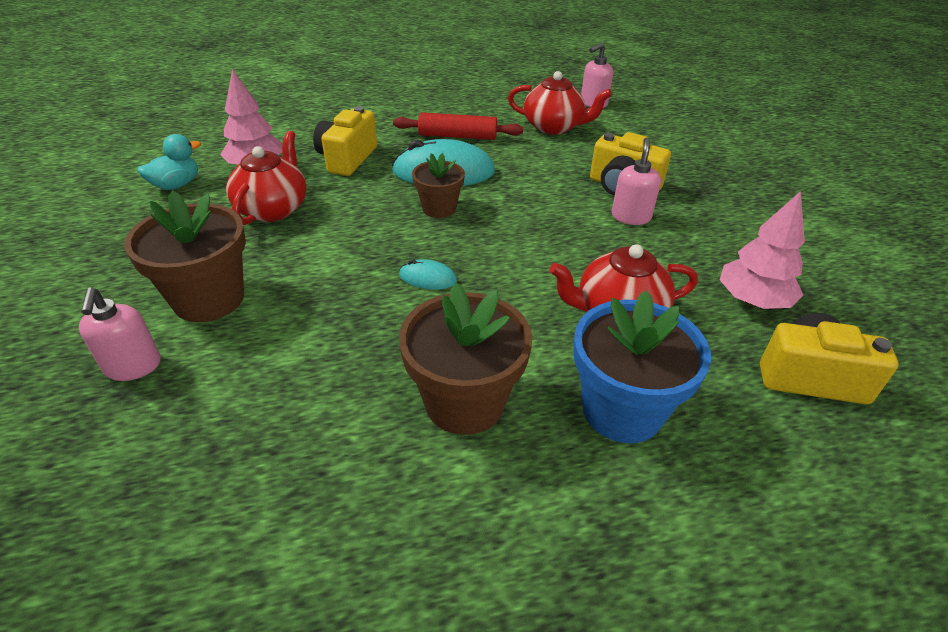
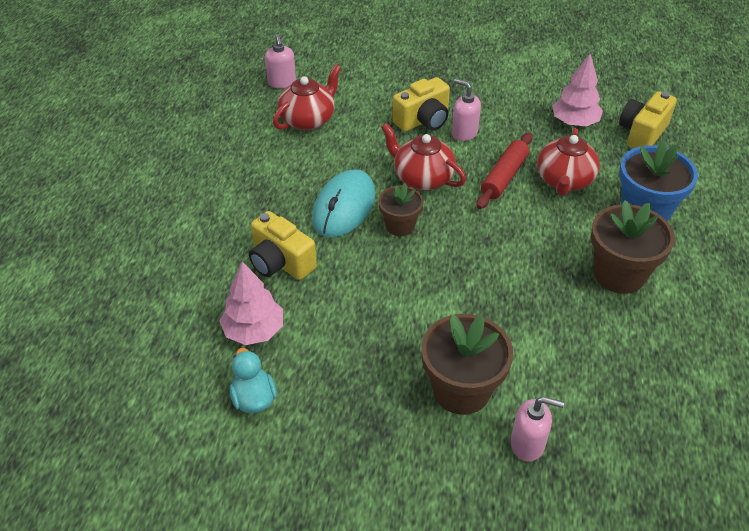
camera: 65 degrees left, 5 degrees up
(273, 209) = (343, 329): red teapot -> red teapot (422, 178)
(427, 278) = (489, 257): turquoise mouse -> none
(457, 136) = (285, 180): red rolling pin -> red rolling pin (504, 177)

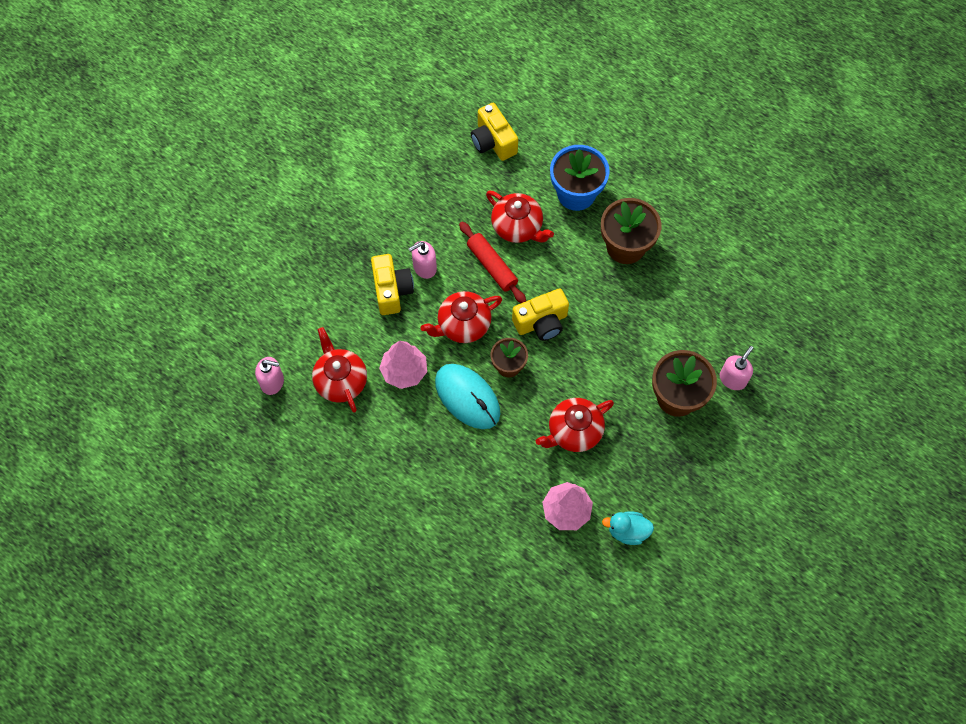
camera: 65 degrees left, 20 degrees up
(280, 262) = (506, 467): yellow camera -> yellow camera (541, 322)
(355, 305) = (573, 431): none -> red teapot
(574, 122) = (455, 181): pink tree -> pink tree (404, 371)

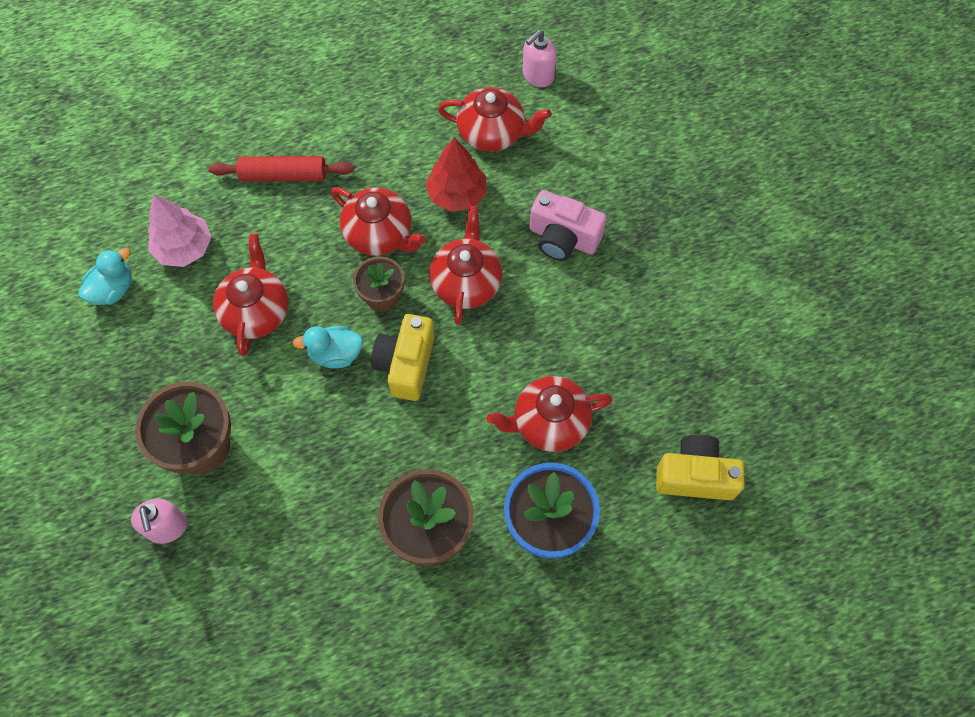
camera: 125 degrees right, 0 degrees up
(392, 290) = (563, 238): yellow camera -> pink camera
(404, 371) = (457, 194): pink tree -> red tree
(424, 267) = (568, 287): pink soap dispenser -> none
(467, 397) = (379, 234): turquoise mouse -> red teapot
(492, 266) = (517, 359): red rolling pin -> red rolling pin (283, 175)
(565, 365) = (335, 354): none -> turquoise duck

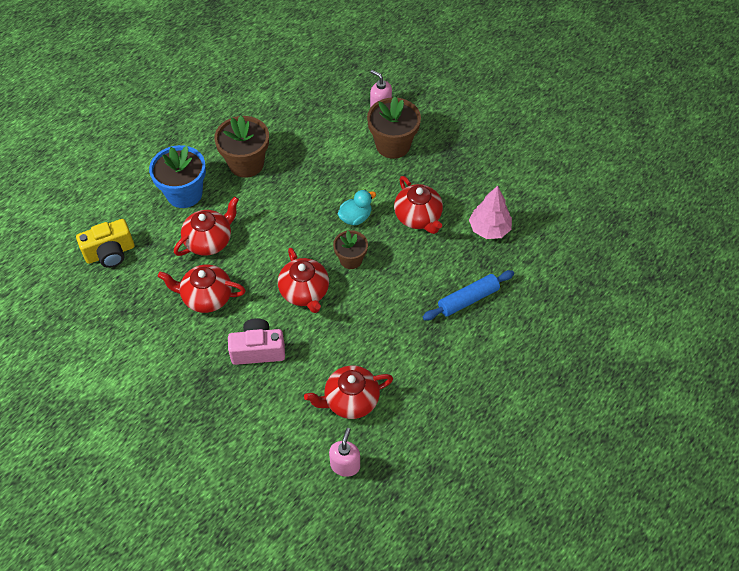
camera: 150 degrees right, 10 degrees down
(113, 289) = (508, 190): turquoise duck -> none
(283, 175) = (468, 299): red rolling pin -> blue rolling pin
(379, 234) = (379, 294): red teapot -> red teapot (206, 297)
(406, 364) = (311, 231): yellow camera -> none
(457, 194) = (346, 344): red tree -> none

